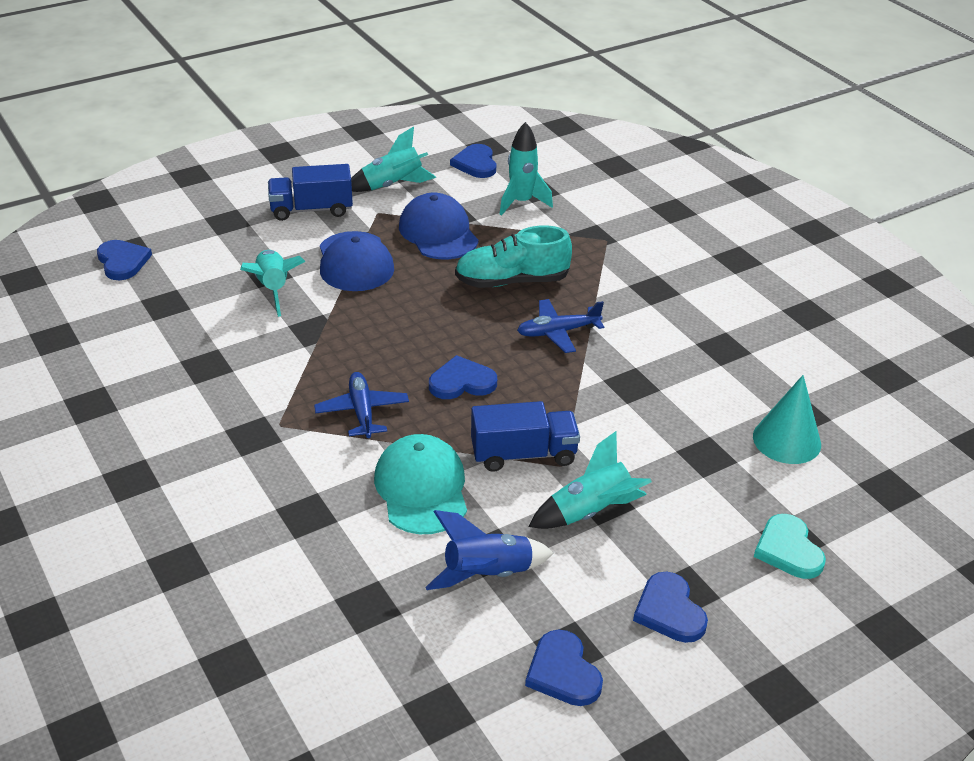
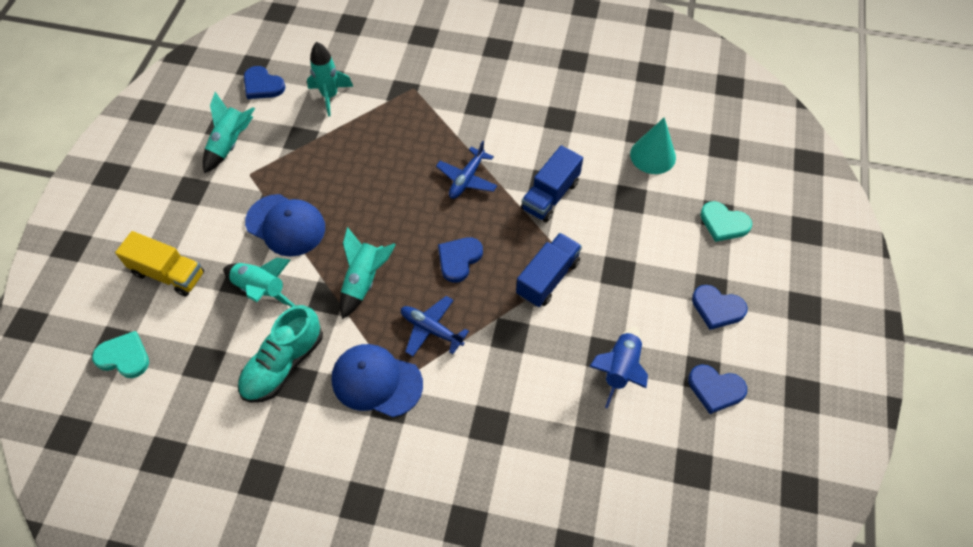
camera: 45 degrees left, 20 degrees up
(122, 262) = (124, 357): blue heart -> turquoise heart
(226, 234) = (168, 274): none -> yellow truck
(311, 210) = (201, 206): blue truck -> blue truck (550, 196)
(421, 488) = (525, 349): turquoise cap -> none
(438, 233) = (308, 160): blue cap -> blue cap (376, 381)
(511, 281) = (398, 162): turquoise shoe -> turquoise shoe (283, 364)
(591, 512) = (620, 284): turquoise rocket -> turquoise rocket (364, 281)

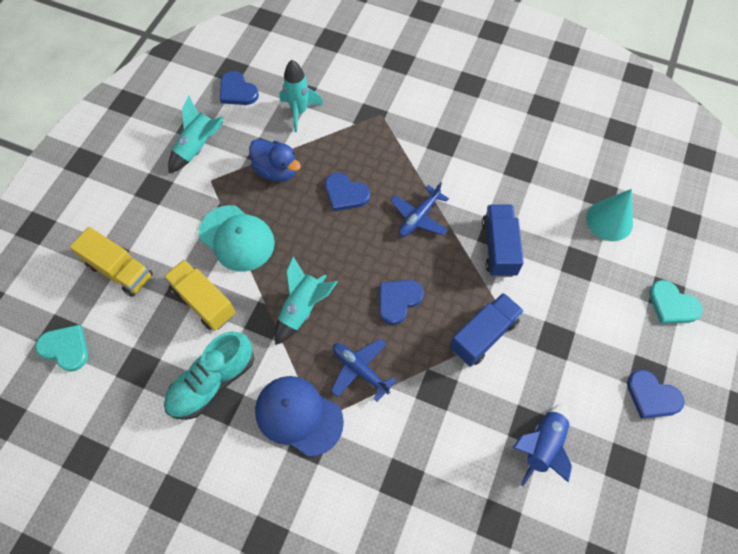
camera: 10 degrees right, 5 degrees up
(261, 290) = (203, 301): turquoise rocket -> yellow truck
(286, 225) = (237, 238): blue cap -> turquoise cap
(316, 155) = (276, 170): none -> blue duck
(550, 196) = (499, 247): blue truck -> blue truck turned 135 degrees clockwise
(715, 389) = (637, 484): blue heart -> blue heart (345, 193)

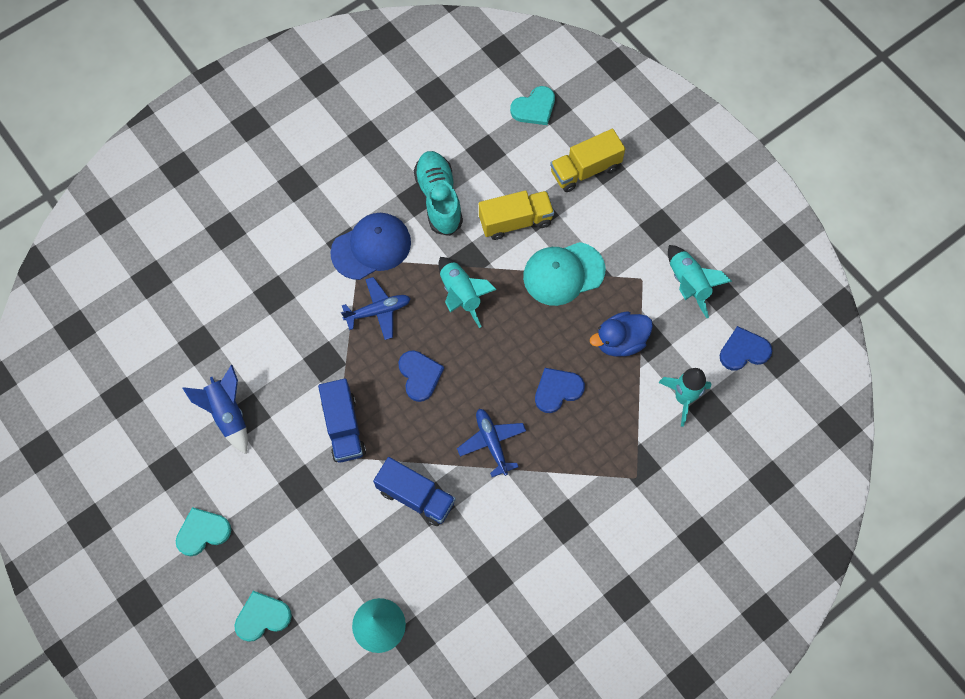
camera: 120 degrees right, 5 degrees up
(652, 396) = (202, 532): blue heart -> turquoise heart

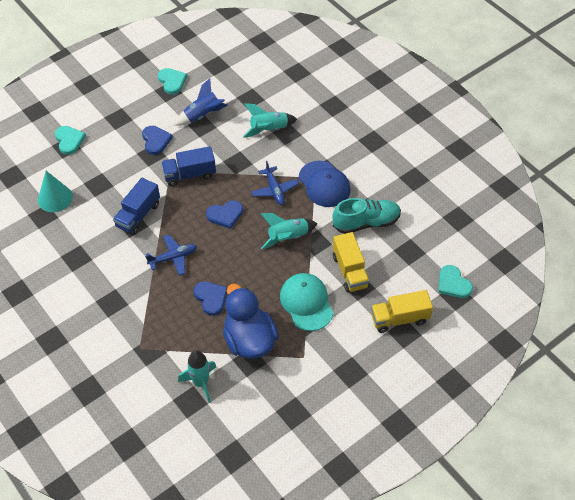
camera: 90 degrees right, 15 degrees down
(202, 532) = (126, 109): turquoise heart -> turquoise heart (172, 81)
(585, 169) = (399, 319): yellow truck -> yellow truck turned 75 degrees counterclockwise
(620, 341) = (249, 340): blue duck -> blue duck, size x1.51
(688, 284) = (299, 391): turquoise rocket -> turquoise rocket (268, 130)
(743, 351) = (240, 430): blue heart -> blue heart (156, 141)

